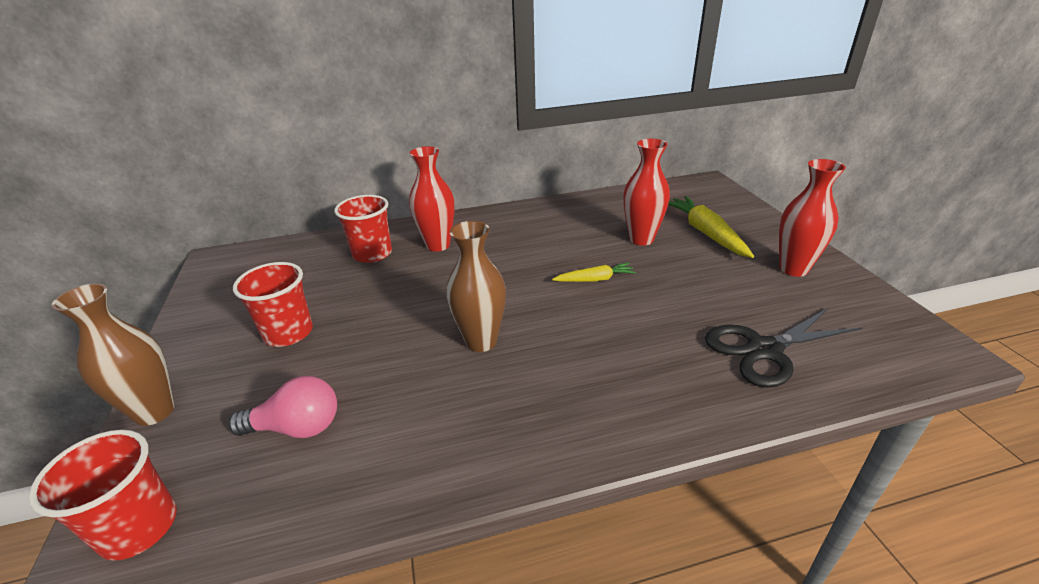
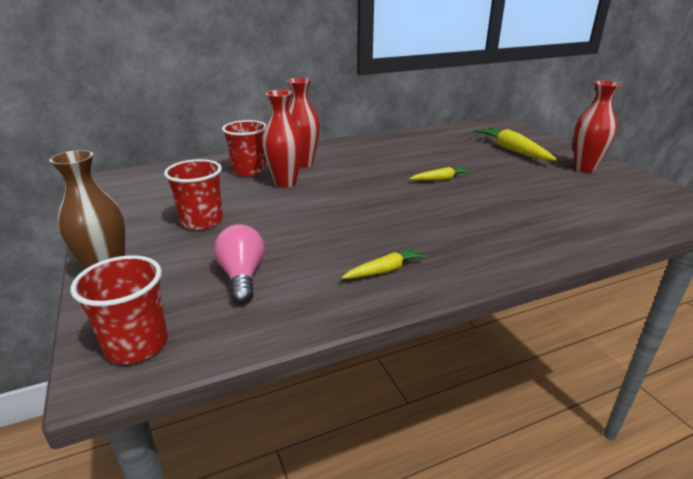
camera: 10 degrees left, 5 degrees down
(297, 427) = (242, 276): pink light bulb -> pink light bulb turned 90 degrees counterclockwise
(466, 433) = (385, 270): none -> yellow carrot
(481, 341) = (369, 218): brown vase -> none
(641, 239) = (465, 155): red vase -> red vase (285, 183)
(764, 350) = (584, 212): black scissors -> none

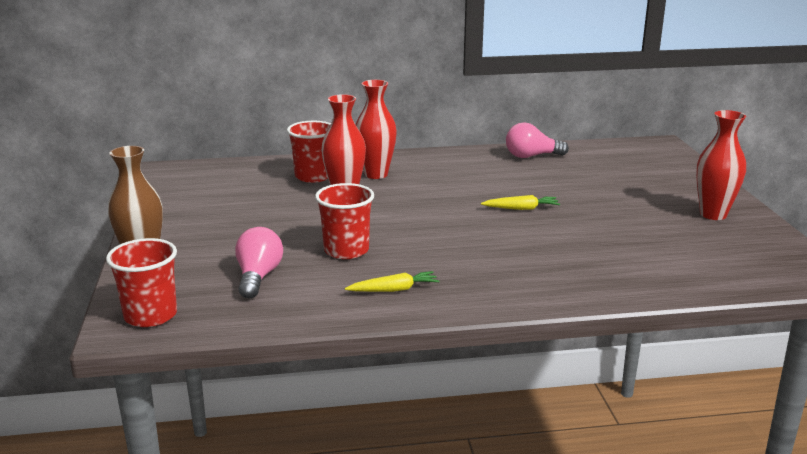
camera: 15 degrees right, 5 degrees down
(202, 221) = (242, 223): red cup -> red cup (346, 250)
(417, 138) = (531, 156): none -> pink light bulb
(512, 150) = (640, 183): yellow carrot -> none

